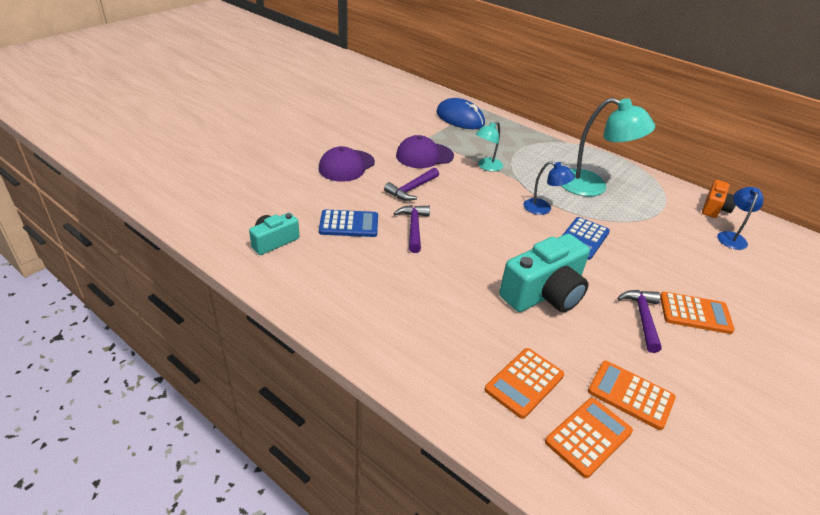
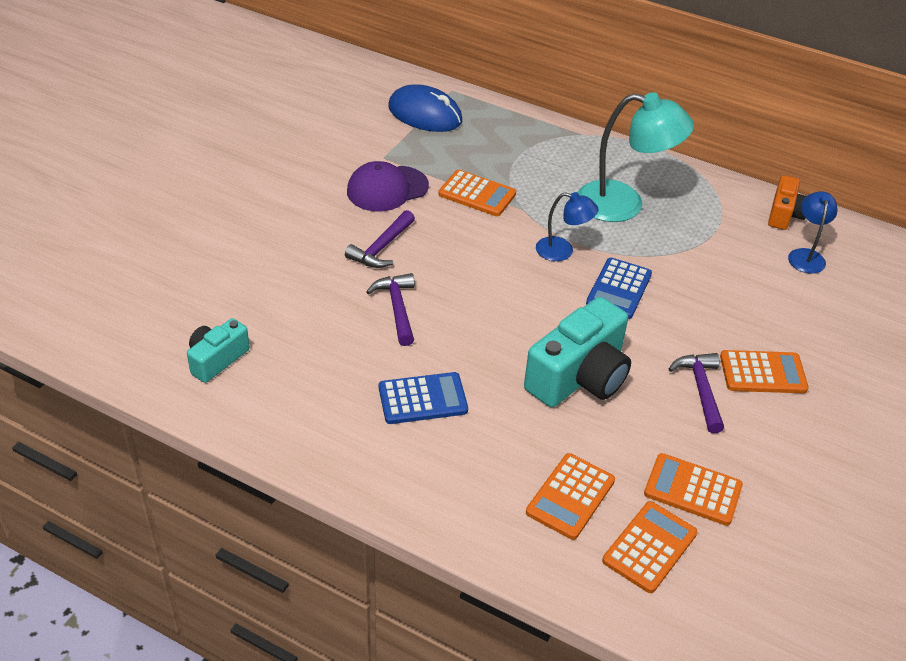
camera: 10 degrees left, 5 degrees up
(346, 166) = (282, 223): purple cap -> none
(349, 224) = (310, 317): blue calculator -> blue calculator (422, 399)
(486, 167) = (477, 194): turquoise lamp -> orange calculator

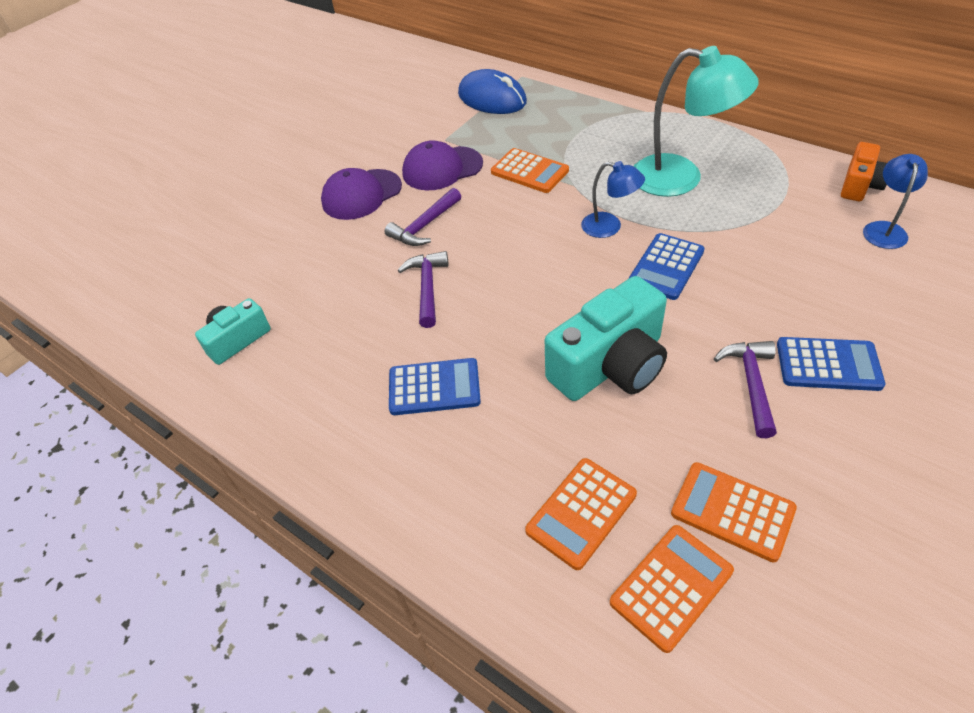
camera: 15 degrees right, 5 degrees up
(308, 215) = (361, 195): none -> purple cap
(763, 373) = (828, 365): orange calculator -> blue calculator

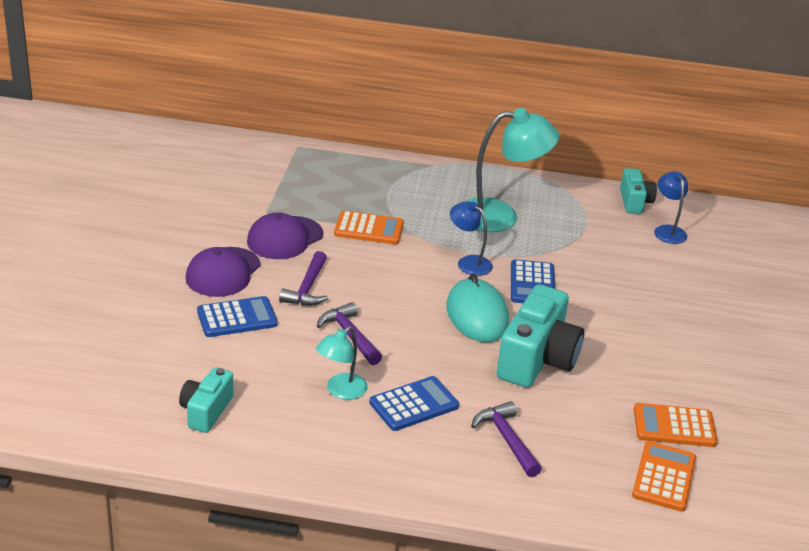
camera: 35 degrees left, 15 degrees down
(373, 351) = (341, 391): none -> turquoise lamp
(492, 98) = (284, 170): blue mouse -> none
(577, 293) = (477, 315): none -> turquoise mouse
(581, 513) = (580, 453): orange calculator -> none
(609, 227) = (468, 262): blue lamp -> blue lamp turned 135 degrees counterclockwise
(751, 383) = (640, 349): purple hammer -> purple hammer (506, 439)
(828, 365) = (681, 326): blue calculator -> blue calculator (237, 318)
(860, 185) = (634, 202): orange camera -> turquoise camera

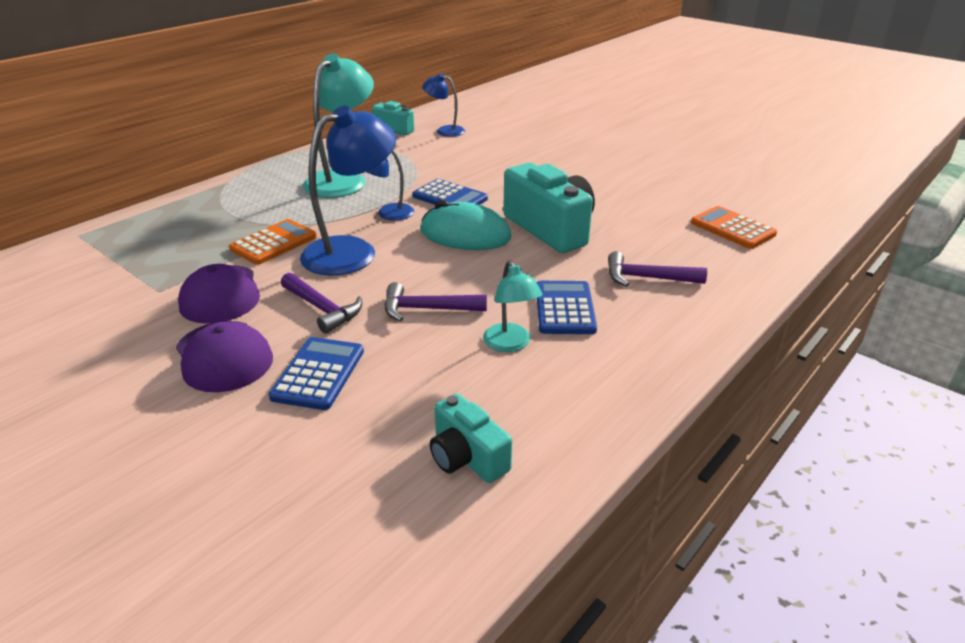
camera: 55 degrees left, 0 degrees up
(393, 269) = (352, 251): none -> blue lamp
(674, 426) = (675, 205): orange calculator -> none

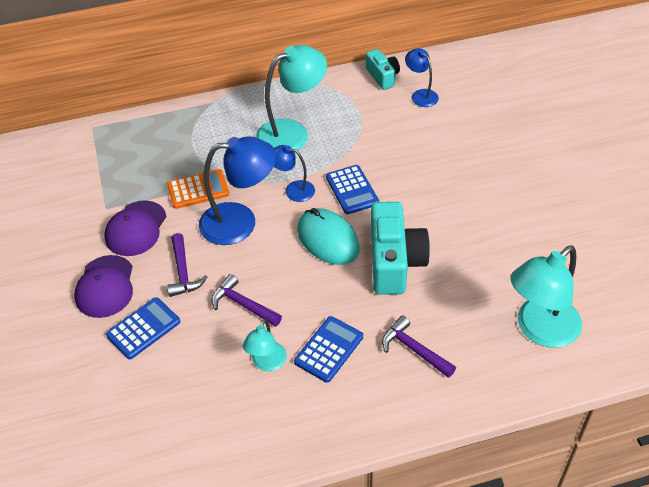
camera: 35 degrees right, 15 degrees up
(467, 457) = (172, 435): turquoise camera -> none
(732, 228) = (539, 330): orange calculator -> turquoise lamp

